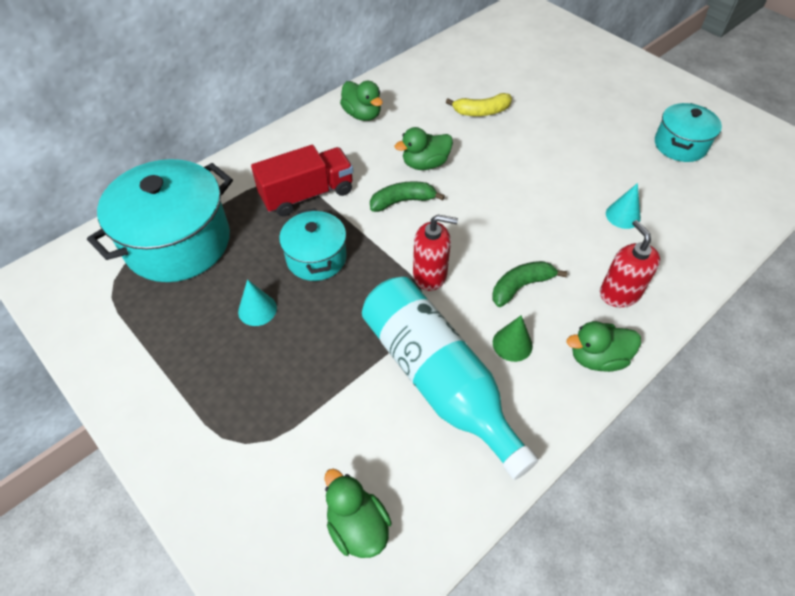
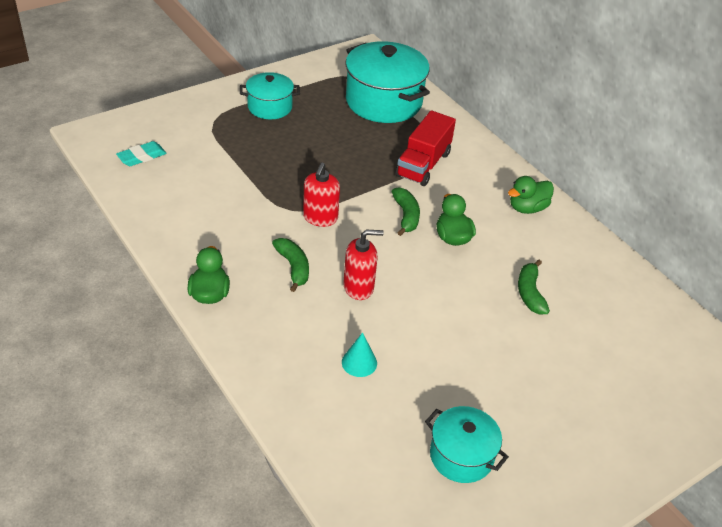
camera: 95 degrees right, 10 degrees down
(257, 309) = (312, 132): turquoise cone -> none
(307, 194) = (423, 164): red truck -> red truck turned 45 degrees clockwise
(316, 258) = (353, 162): turquoise pot -> turquoise pot (270, 107)
(357, 526) = (142, 157): green duck -> turquoise eraser
(437, 379) = (225, 205): turquoise bottle -> none
(481, 112) = (530, 293): yellow banana -> green banana
(512, 344) = (240, 249): green cone -> none
(619, 293) = (267, 328): red soap dispenser -> red soap dispenser (358, 287)

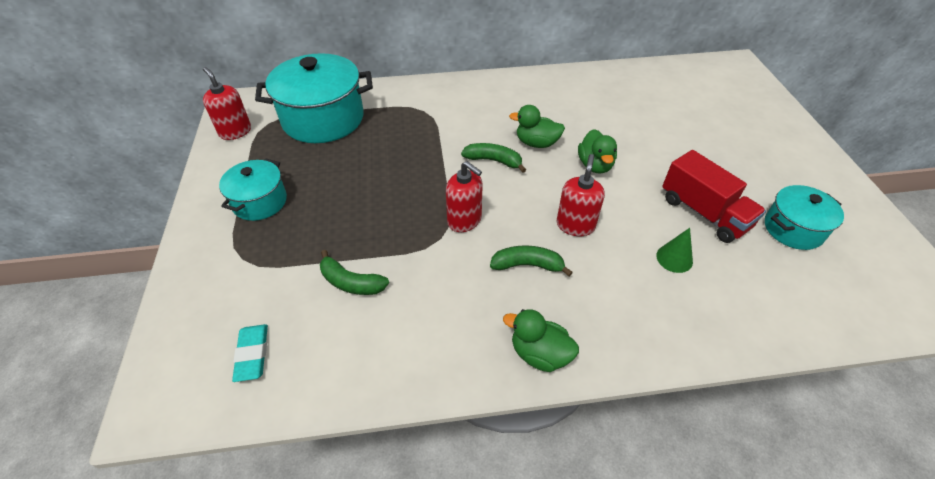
camera: 60 degrees left, 5 degrees up
(334, 65) = (235, 131): none -> red soap dispenser
(359, 362) = (674, 258): turquoise cone -> green cone
(423, 164) = (431, 126): red truck -> red truck (704, 213)
(527, 208) = (521, 91): green duck -> green duck (595, 165)
(530, 293) = (620, 125): green banana -> green banana (351, 282)

